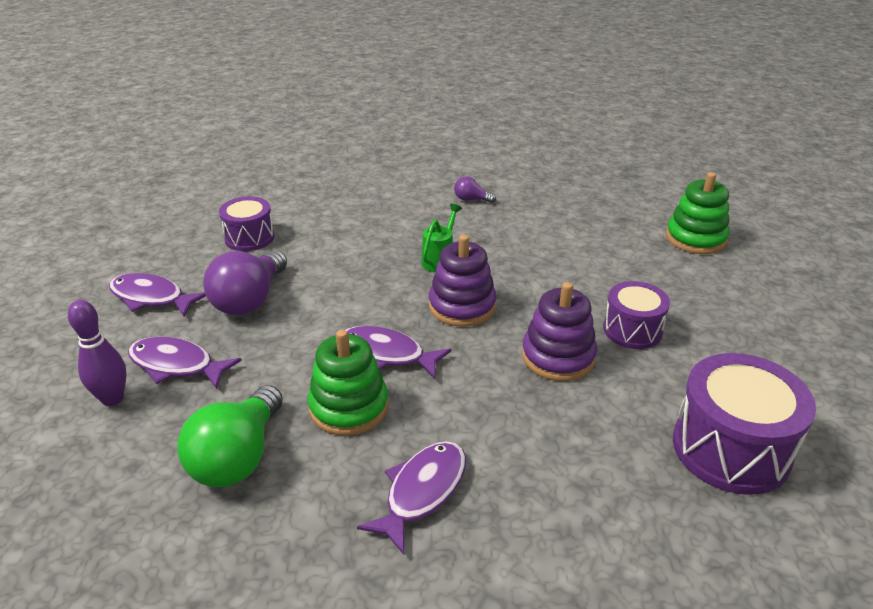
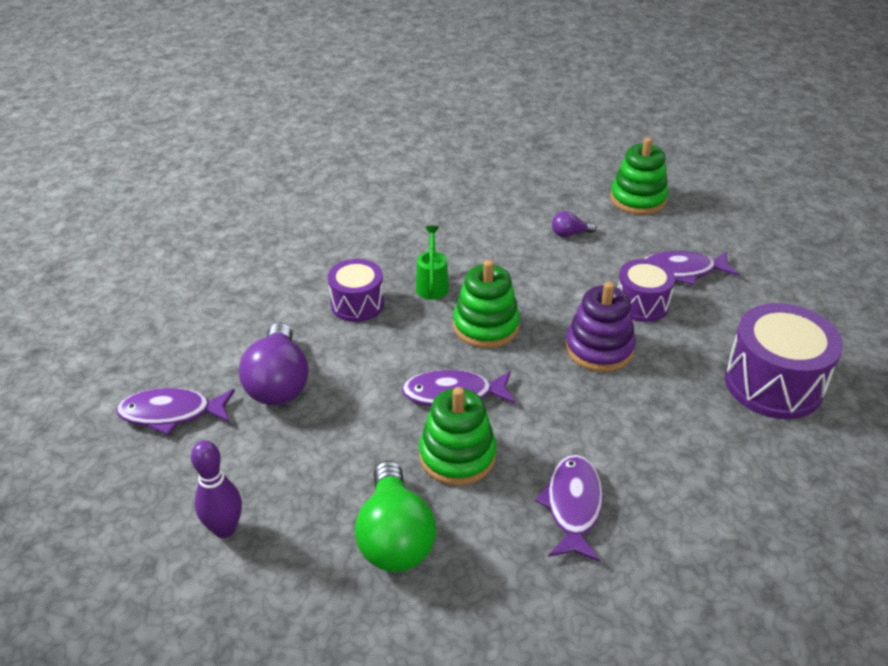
camera: 25 degrees left, 5 degrees up
(176, 365) = (261, 474): purple fish -> purple fish (681, 271)
(249, 238) = (221, 315): purple drum -> purple drum (357, 304)
(462, 306) = (486, 326): purple stacking toy -> green stacking toy
(471, 199) = (415, 211): purple light bulb -> purple light bulb (569, 234)

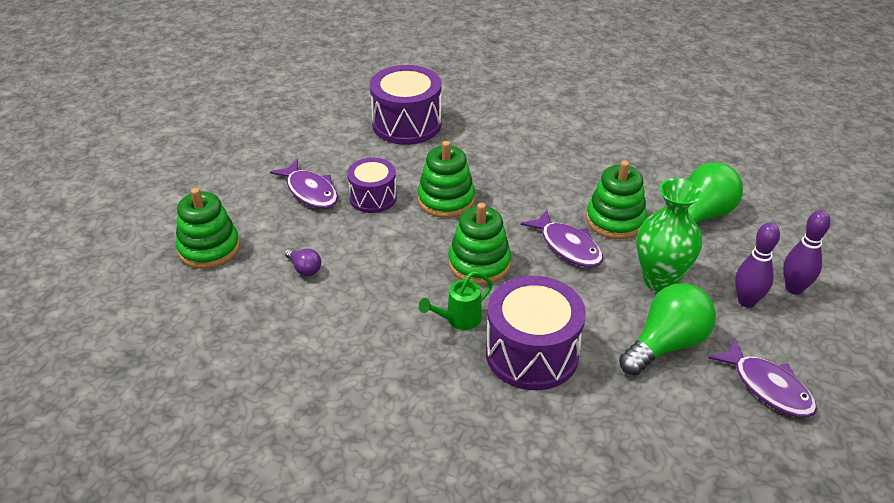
camera: 125 degrees left, 0 degrees up
(255, 475) = (746, 301): none -> purple bowling pin
(278, 383) = (666, 344): purple light bulb -> green light bulb
(346, 431) = (660, 280): none -> green vase
(357, 304) = (532, 353): purple drum -> purple drum, size x1.62
(573, 506) = (594, 163): purple fish -> none
(599, 348) = (446, 200): purple stacking toy -> green stacking toy

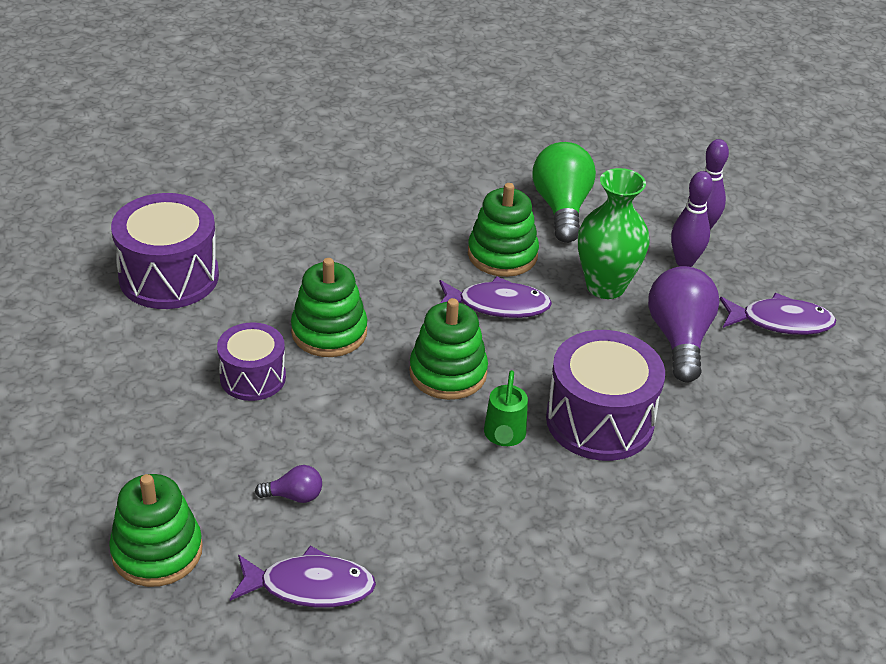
camera: 50 degrees left, 0 degrees up
(310, 191) = (175, 415): purple fish -> purple fish (310, 586)
(666, 344) = (679, 338): green light bulb -> purple light bulb

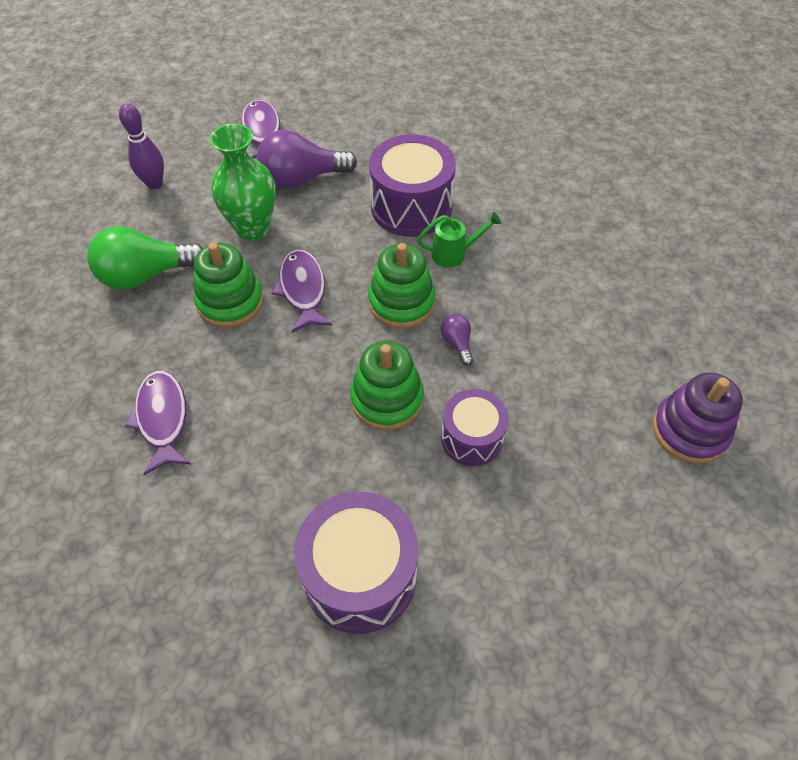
camera: 105 degrees left, 15 degrees up
(157, 551) = (689, 431): green stacking toy -> purple stacking toy
(294, 496) = (583, 361): purple light bulb -> purple light bulb (457, 343)
(310, 586) = (655, 325): purple fish -> purple fish (162, 419)
(684, 262) = (204, 187): purple bowling pin -> none

